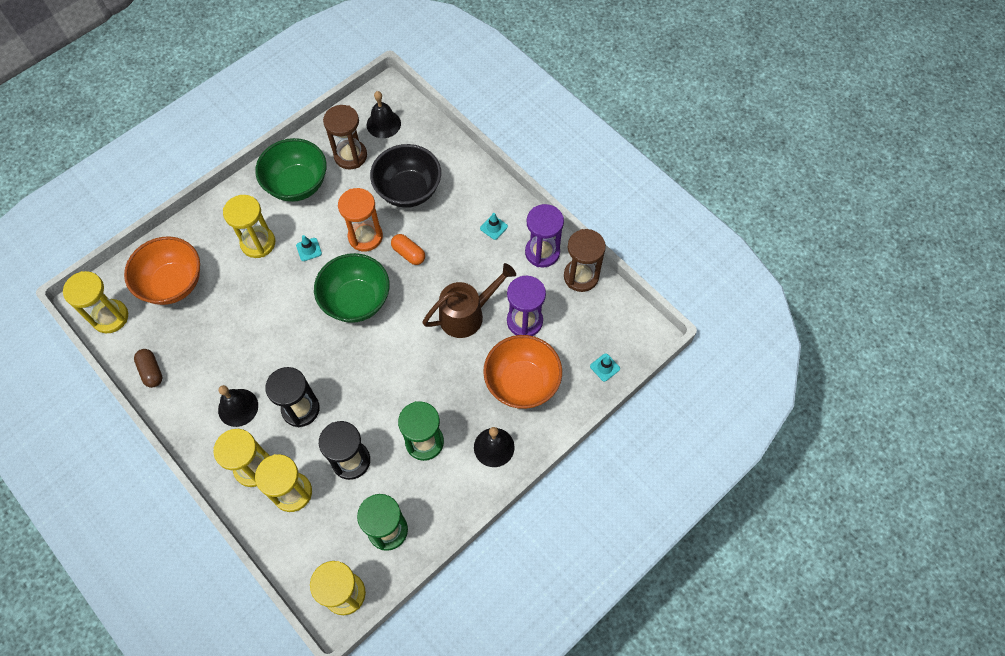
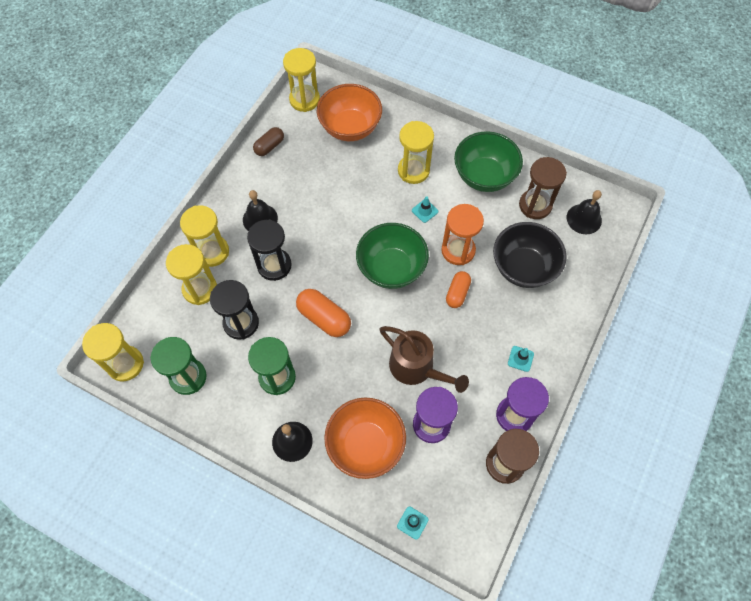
camera: 70 degrees right, 0 degrees up
(381, 379) = (324, 318): none -> orange capsule

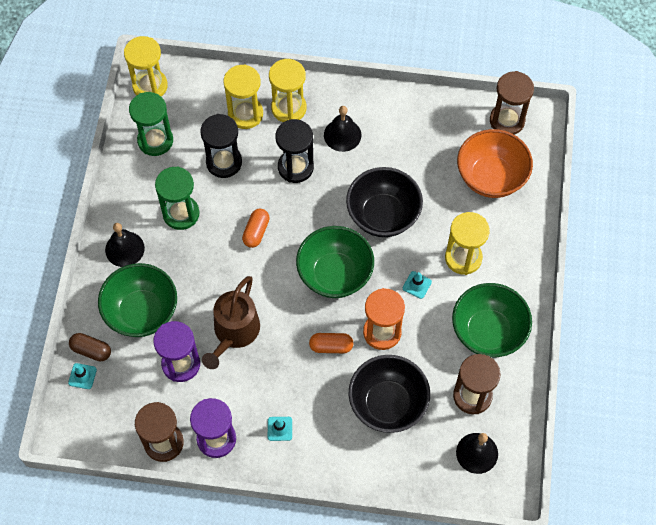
camera: 70 degrees right, 0 degrees up
(269, 146) = (432, 110): brown capsule -> brown capsule (91, 350)
(304, 100) = (507, 120): yellow hourglass -> brown hourglass
(324, 318) = (256, 232): orange capsule -> orange capsule, size x0.65
(351, 214) = (383, 215): none -> black bowl
(365, 445) = (142, 312): orange bowl -> green bowl

